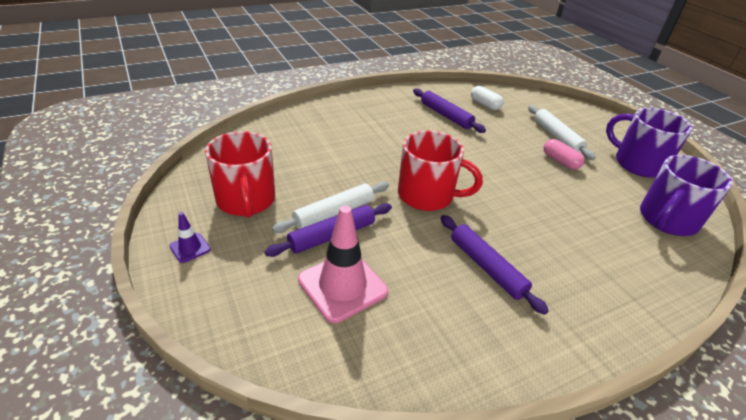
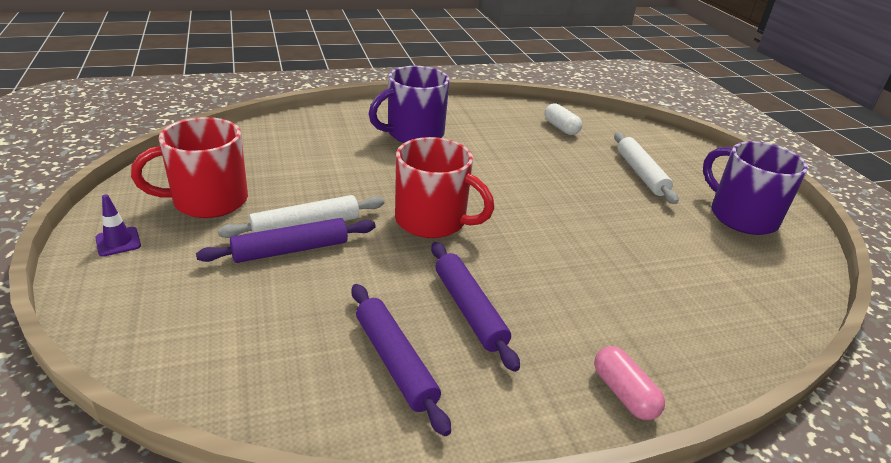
camera: 10 degrees right, 5 degrees down
(246, 201) = (208, 201): red mug -> red mug turned 75 degrees clockwise
(342, 286) = (276, 305): pink traffic cone -> none
(446, 115) = (502, 135): purple rolling pin -> purple rolling pin (395, 362)
(560, 161) = (631, 202): pink capsule -> pink capsule (624, 393)
(667, 220) = (750, 287): purple mug -> purple mug (413, 134)

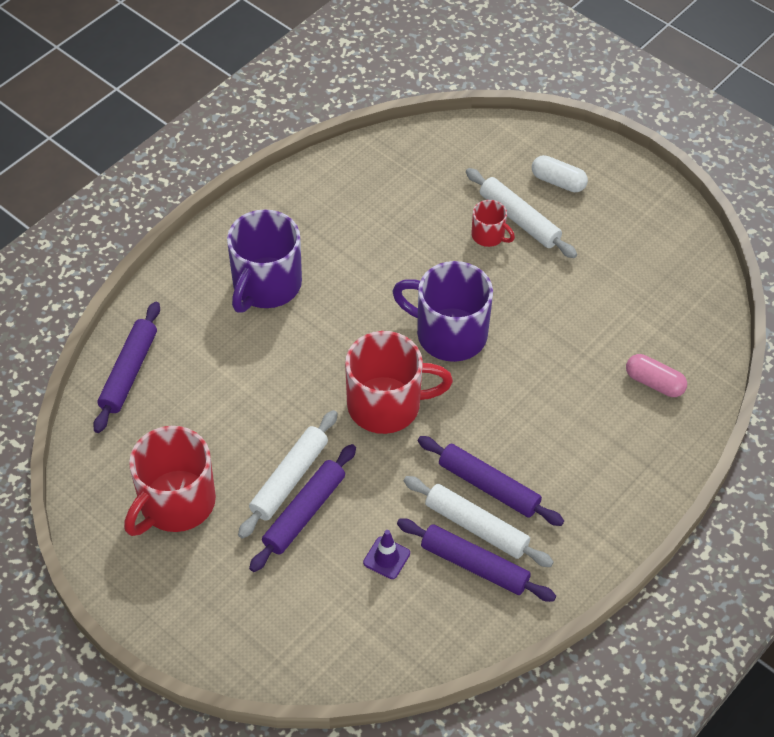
camera: 30 degrees left, 20 degrees up
(118, 242) = (158, 594): purple traffic cone -> purple traffic cone (386, 558)
(273, 133) = (129, 372): none -> purple rolling pin
(427, 333) = (476, 527): none -> white rolling pin
(561, 128) = (400, 182): white capsule -> white capsule (558, 182)
(608, 172) = (489, 235): none -> red mug
(624, 393) = (636, 495): pink capsule -> pink capsule (654, 383)
(741, 216) = (632, 235): purple mug -> purple mug (449, 334)

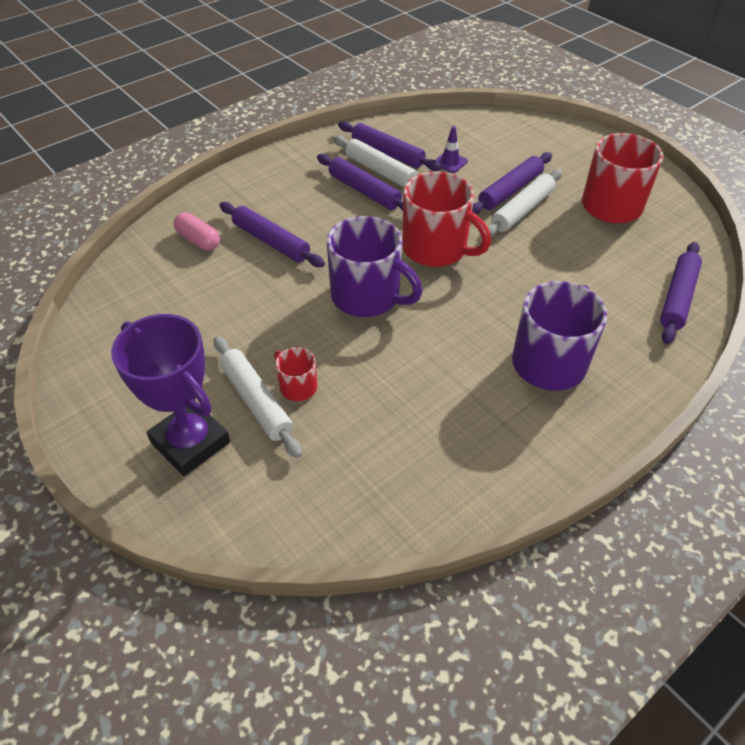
camera: 170 degrees left, 5 degrees down
(386, 405) = (436, 249): red mug -> red mug turned 150 degrees counterclockwise
(558, 182) = (190, 442): white capsule -> purple trophy
(573, 391) = (271, 241): none -> purple rolling pin

